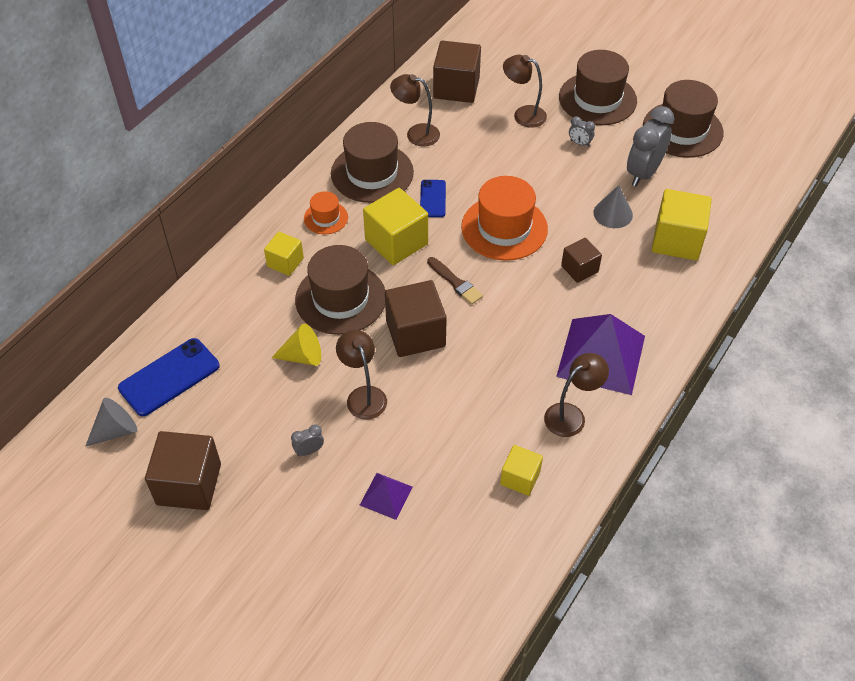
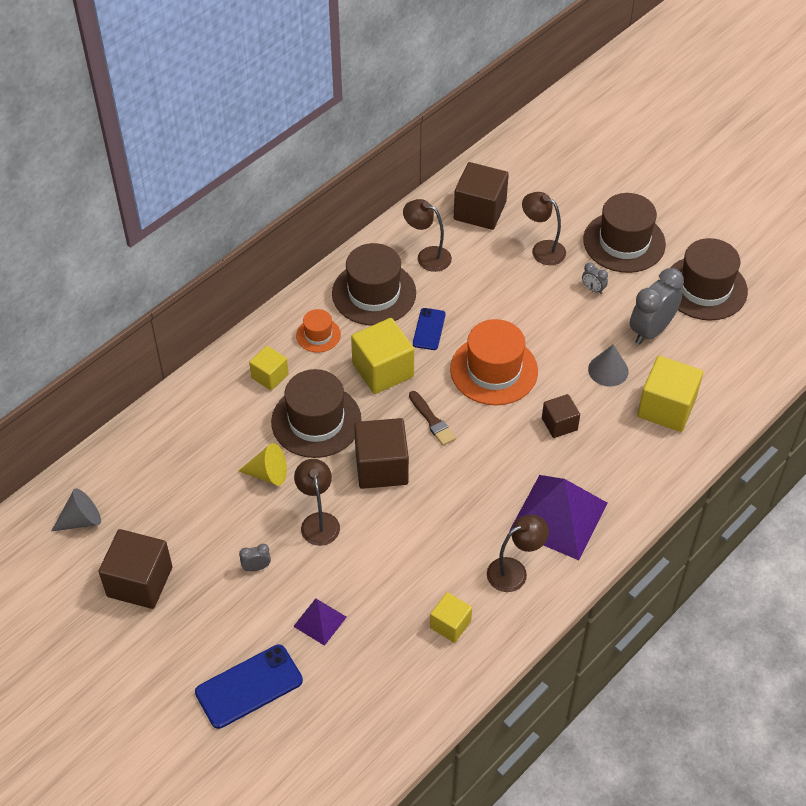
camera: 10 degrees right, 0 degrees up
(169, 377) = (139, 476): blue phone -> blue phone (249, 686)

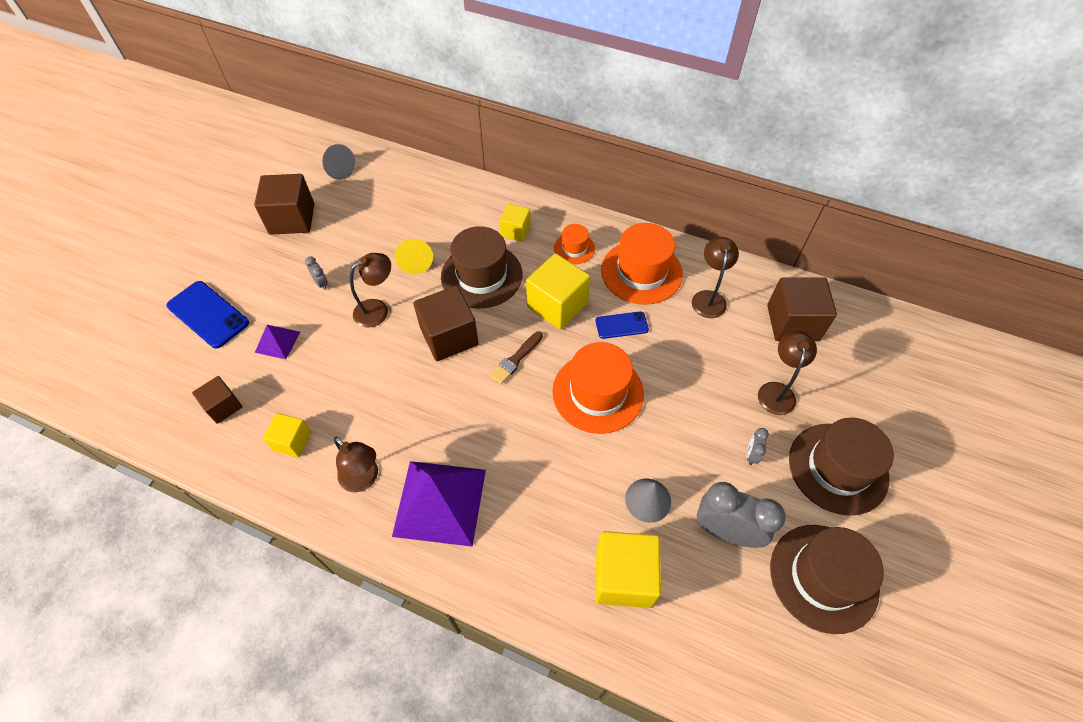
camera: 70 degrees right, 5 degrees up
(374, 293) = (641, 272): brown hat -> orange hat
(559, 424) = (556, 471): brown cube -> brown cube (223, 406)

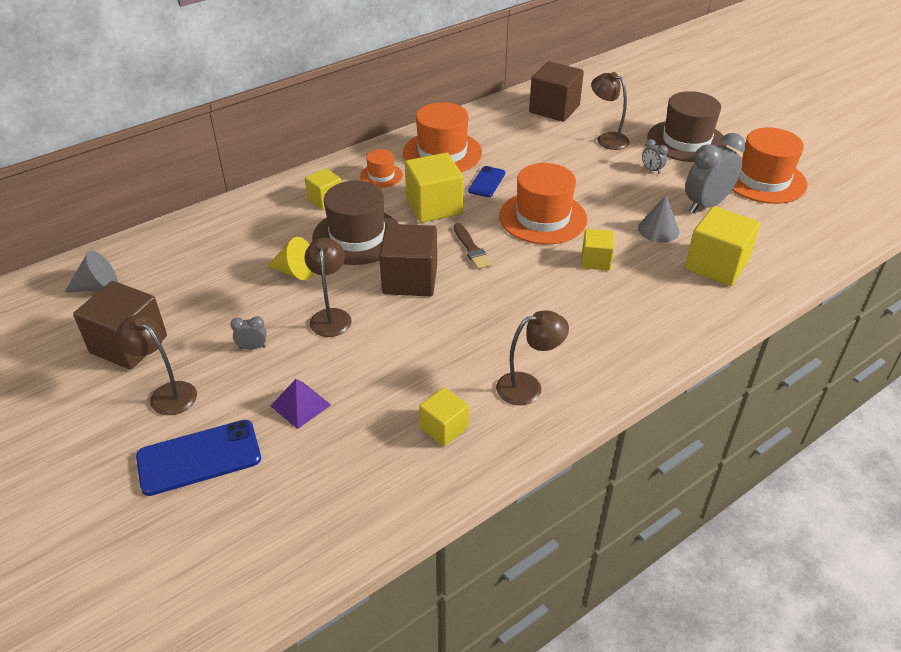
camera: 60 degrees left, 15 degrees down
(223, 406) = (351, 475): brown cube -> none
(440, 502) = (587, 343): purple pyramid -> none
(561, 463) = (596, 261): none -> yellow cube
(708, 298) = (498, 133): brown lamp -> brown lamp (167, 393)
(823, 577) = (763, 180): brown hat -> orange hat

